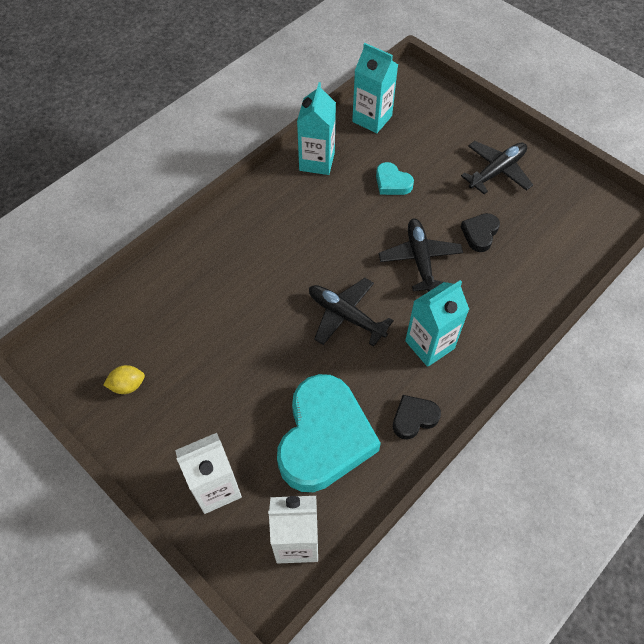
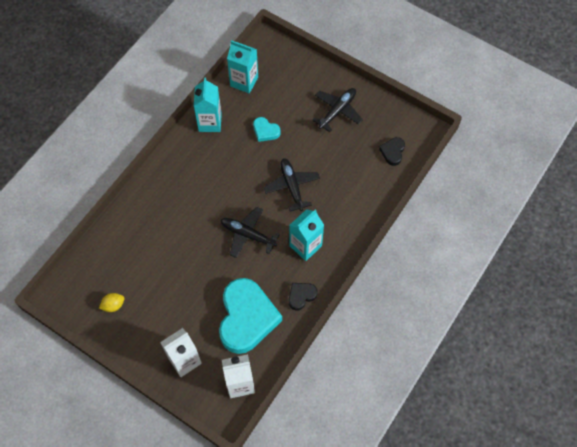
camera: 10 degrees left, 5 degrees up
(480, 234) = (330, 161): black heart -> black heart (392, 152)

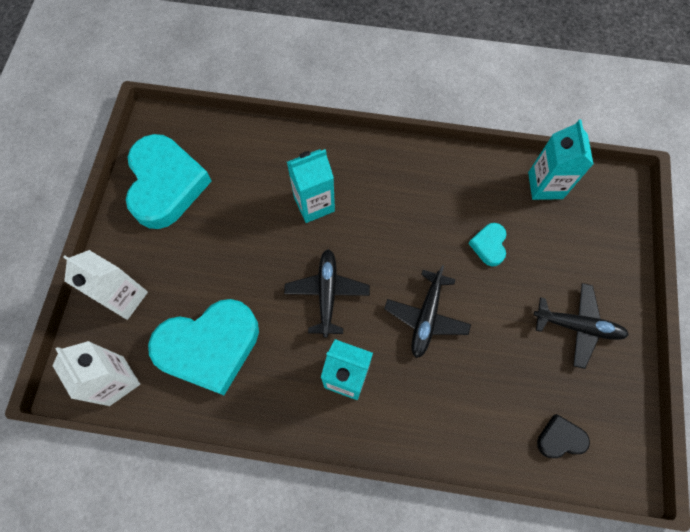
camera: 65 degrees right, 5 degrees up
(113, 305) = (166, 185): yellow lemon -> turquoise heart
(210, 122) = (461, 173): turquoise carton -> turquoise carton (314, 204)
(292, 186) = (426, 317): black plane -> black plane turned 150 degrees clockwise
(301, 296) = (270, 405): black heart -> none

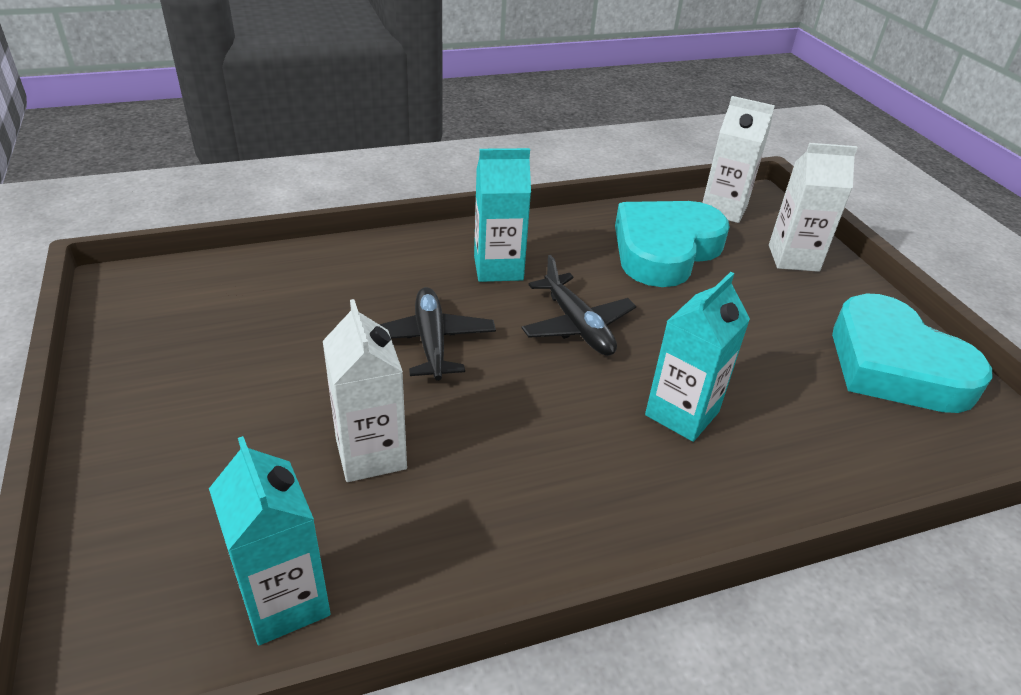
camera: 150 degrees right, 30 degrees down
(489, 245) = (371, 454): turquoise heart -> white carton
(560, 438) = (212, 288): black heart -> none
(578, 326) = (194, 397): black plane -> none

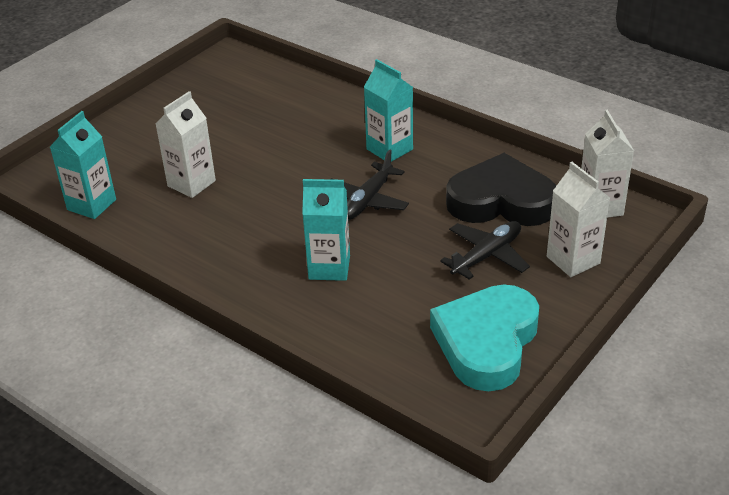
camera: 60 degrees right, 0 degrees up
(431, 341) = (292, 160): black plane -> black plane (487, 256)
(665, 250) = (501, 201): turquoise heart -> black heart

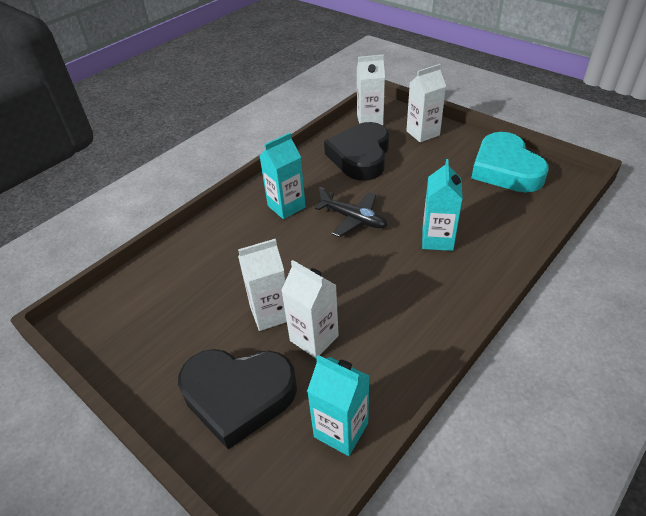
camera: 85 degrees left, 5 degrees up
(136, 148) = (238, 396): none -> black heart
(225, 155) = (270, 313): none -> white carton
(486, 342) = (505, 169): turquoise heart -> turquoise heart turned 45 degrees clockwise
(487, 256) = (420, 165): black plane -> none

